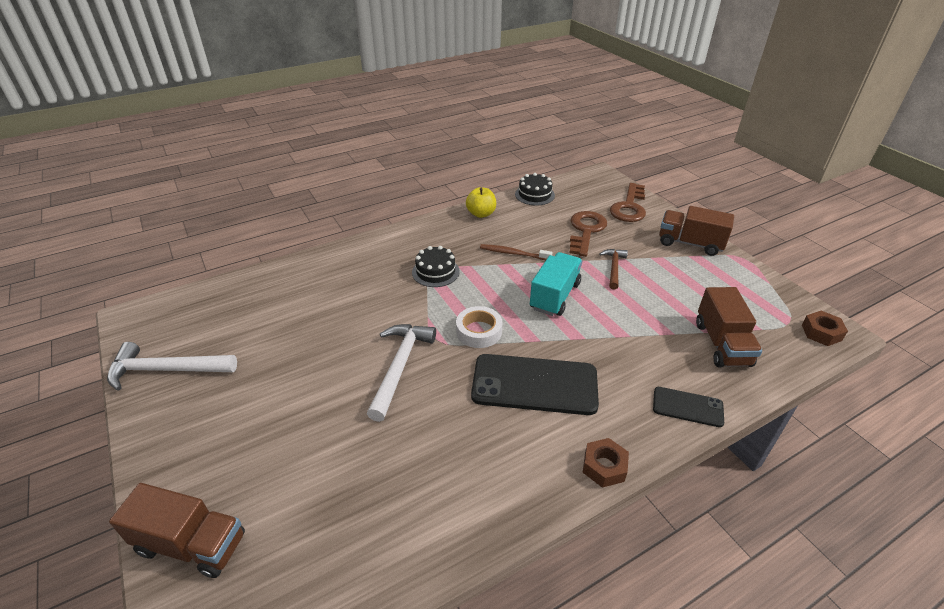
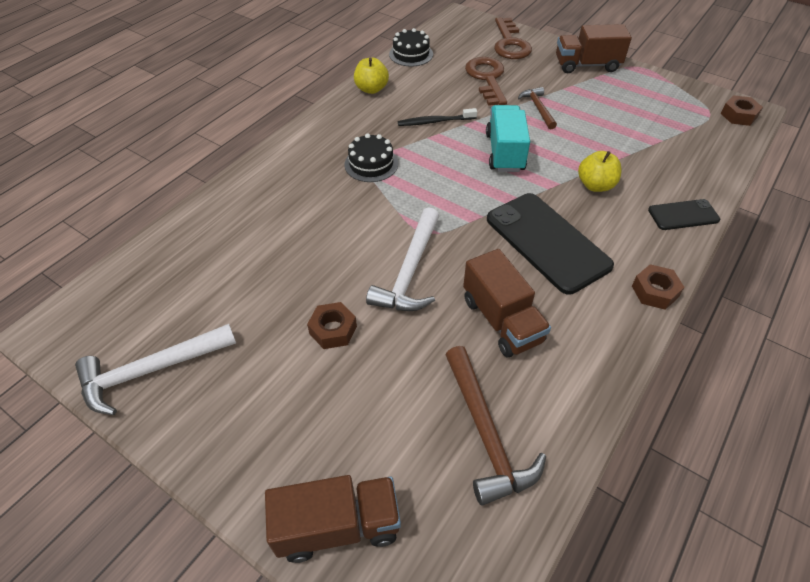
camera: 25 degrees left, 10 degrees up
(307, 390) = (333, 330): none -> brown nut
(357, 525) = (486, 433): none -> brown hammer
(400, 366) = (410, 271): white hammer -> white hammer turned 150 degrees counterclockwise
(479, 331) = (460, 210): white tape -> none
(513, 253) = (435, 121): brown toothbrush -> black toothbrush
(534, 384) = (547, 242): black phone -> black phone turned 75 degrees clockwise
(618, 350) = (595, 185): none -> yellow apple
(722, 344) = (673, 150): brown truck -> brown truck (501, 320)

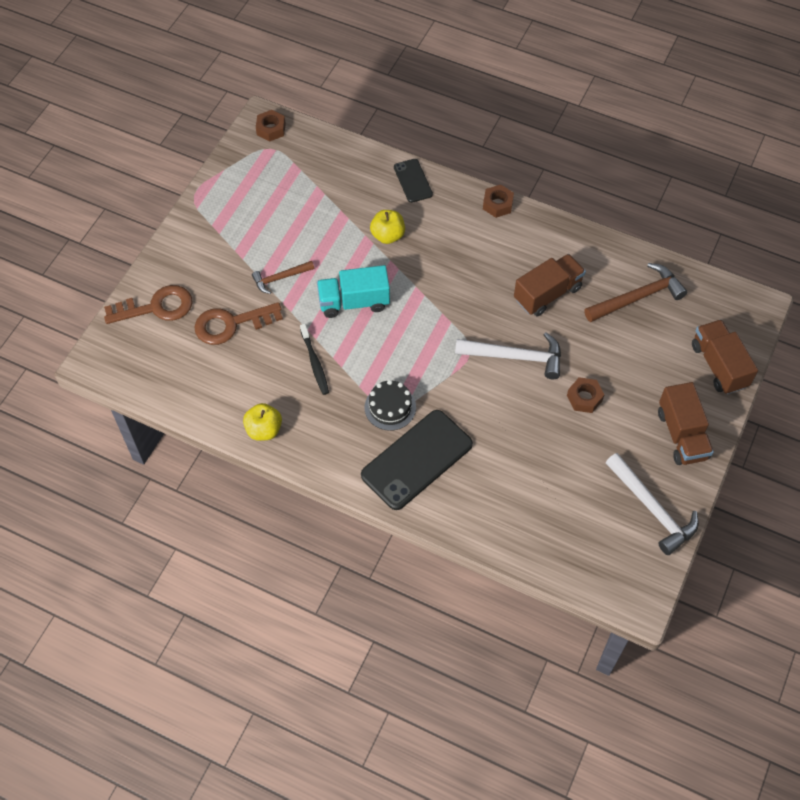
camera: 100 degrees left, 10 degrees up
(411, 54) = (187, 402): black cake -> none
(547, 242) = (462, 268): black phone -> black phone (417, 459)
(587, 65) = (196, 238): brown truck -> brown truck (682, 435)

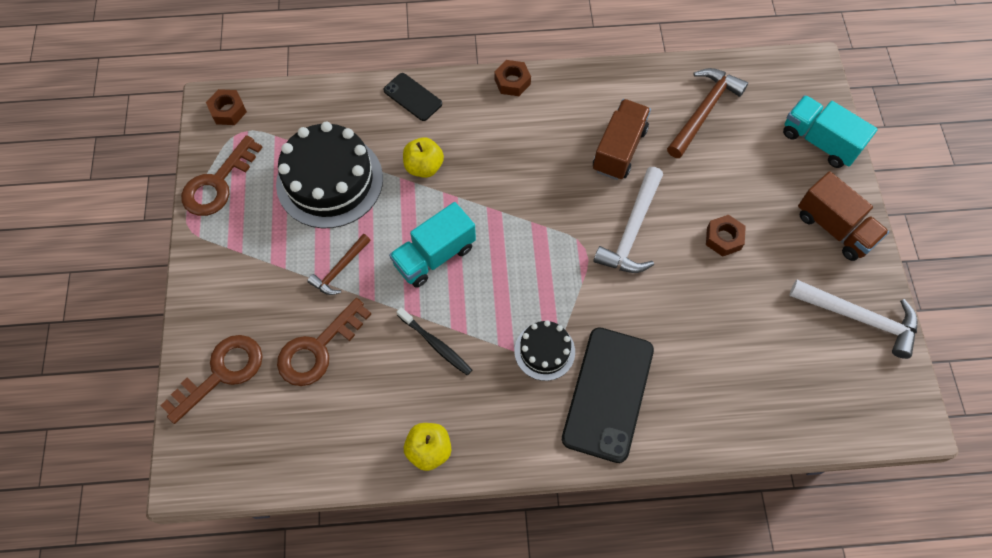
camera: 30 degrees left, 5 degrees up
(232, 177) = (217, 184): none -> brown key
(312, 213) = (329, 181): none -> black cake
(515, 357) = (632, 230): white hammer -> white hammer turned 135 degrees clockwise
(719, 365) = (819, 141): brown truck -> turquoise truck

